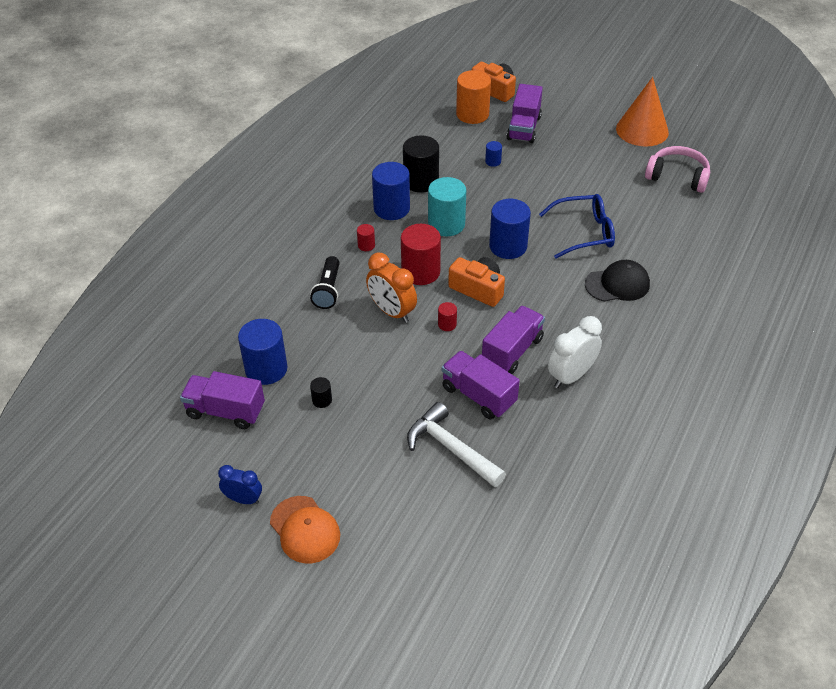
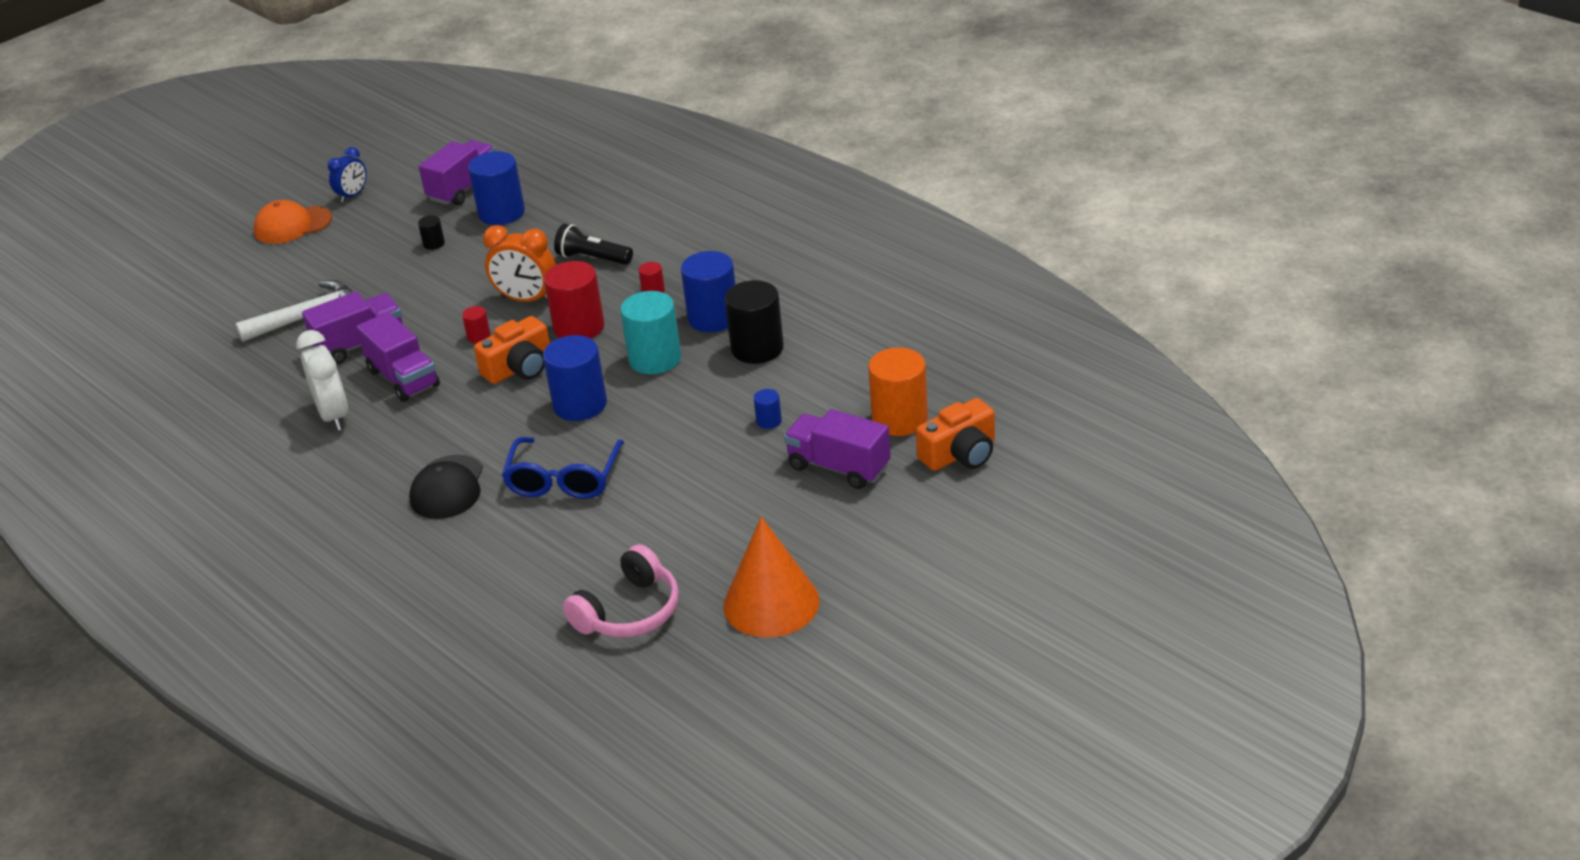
camera: 110 degrees right, 10 degrees down
(392, 312) = (527, 299): orange clock -> orange clock turned 135 degrees counterclockwise

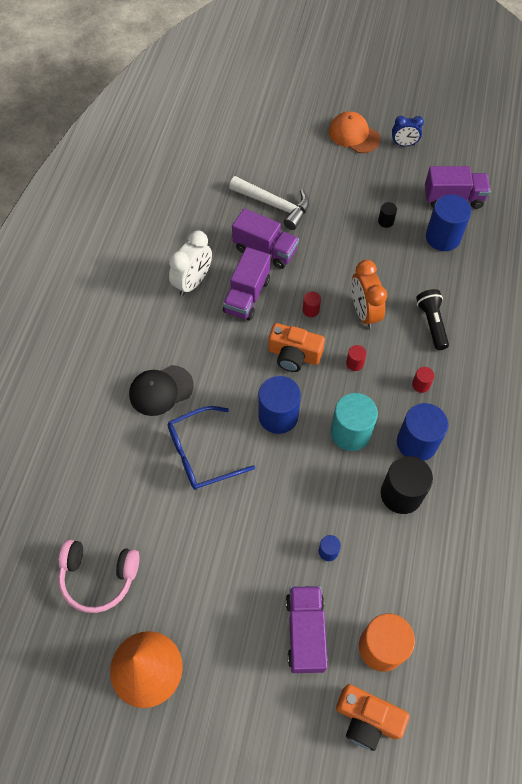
camera: 55 degrees right, 25 degrees up
(579, 327) = (354, 363): red cylinder -> red cylinder, size x0.46

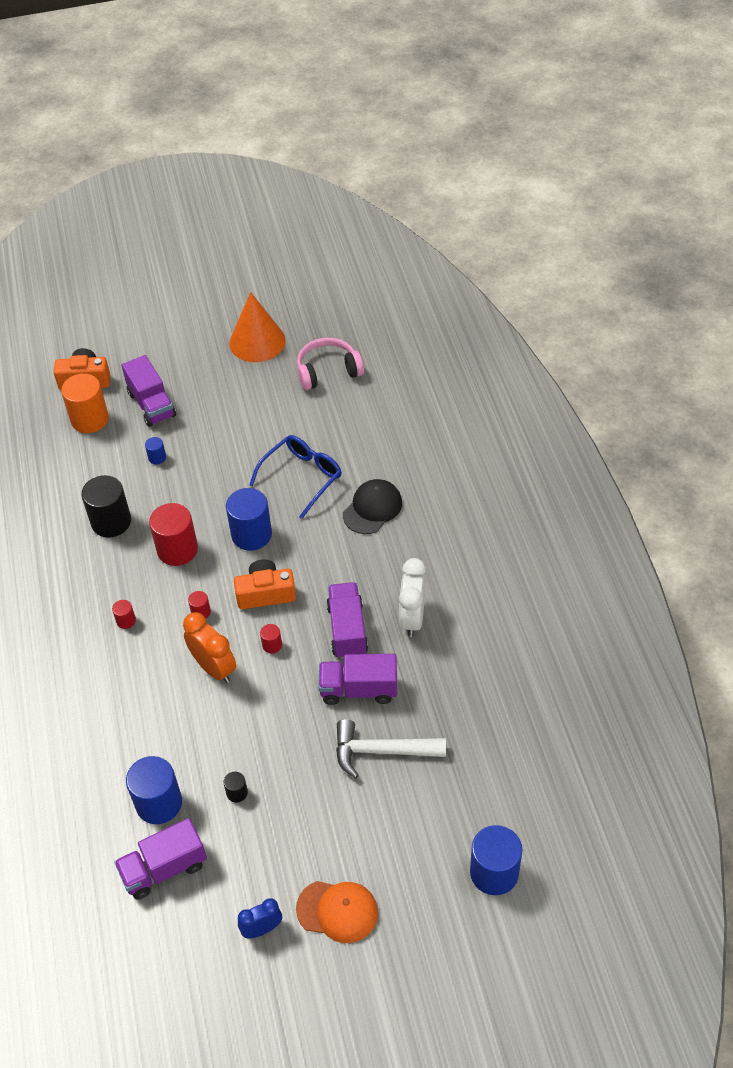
camera: 155 degrees right, 10 degrees down
(350, 432) = (177, 549): turquoise cylinder -> red cylinder
(416, 442) = (111, 568): blue cylinder -> blue cylinder (494, 872)
(431, 323) = (136, 689): black flashlight -> none

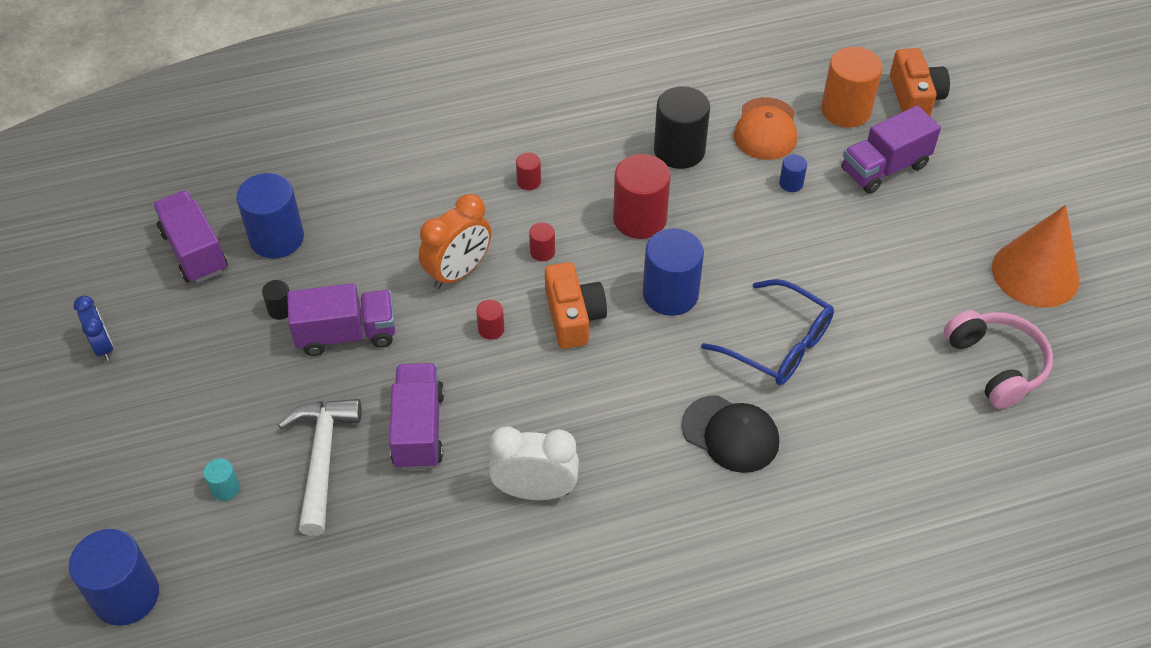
camera: 85 degrees right, 0 degrees up
(337, 911) = (109, 420): orange cap -> orange cap (766, 129)
(347, 630) = (514, 412): purple truck -> purple truck (346, 334)
(405, 815) = (225, 488): none -> turquoise cylinder

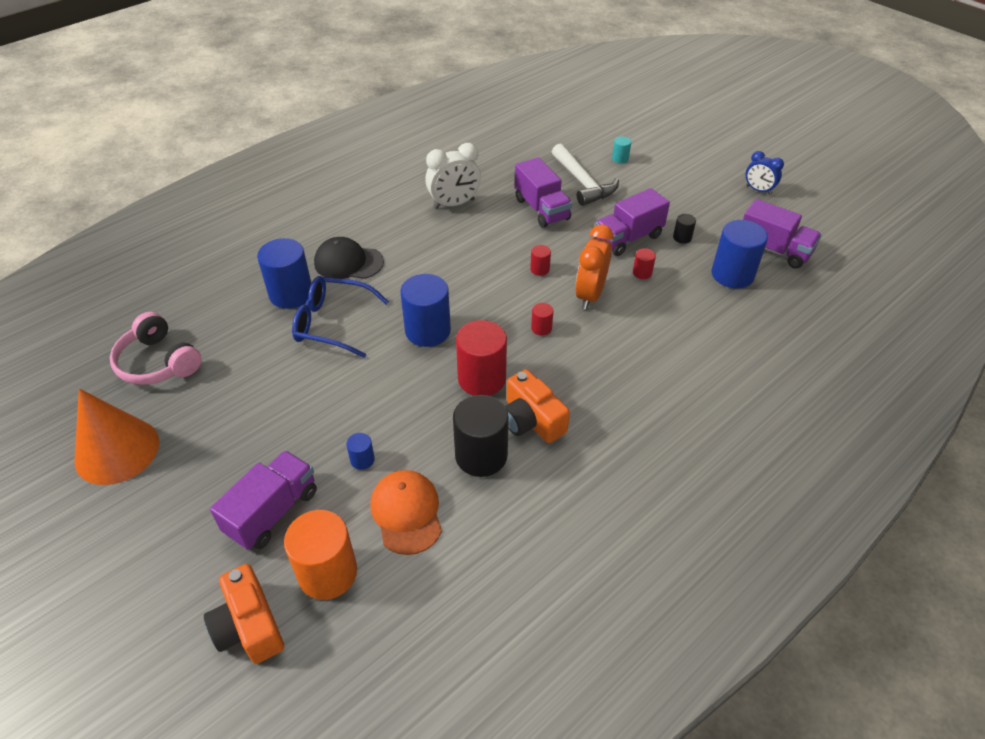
camera: 155 degrees right, 5 degrees down
(126, 596) = (622, 117): blue cylinder -> blue cylinder (291, 294)
(529, 181) = (592, 378): red cylinder -> red cylinder (642, 273)
(573, 316) = (489, 294): orange camera -> orange camera (531, 420)

